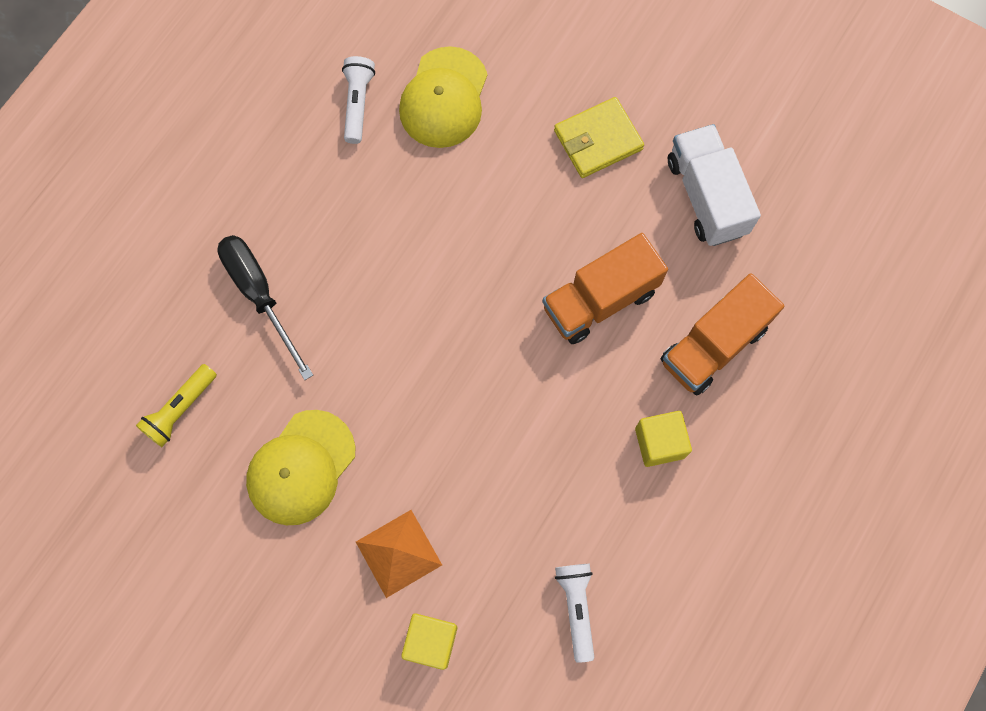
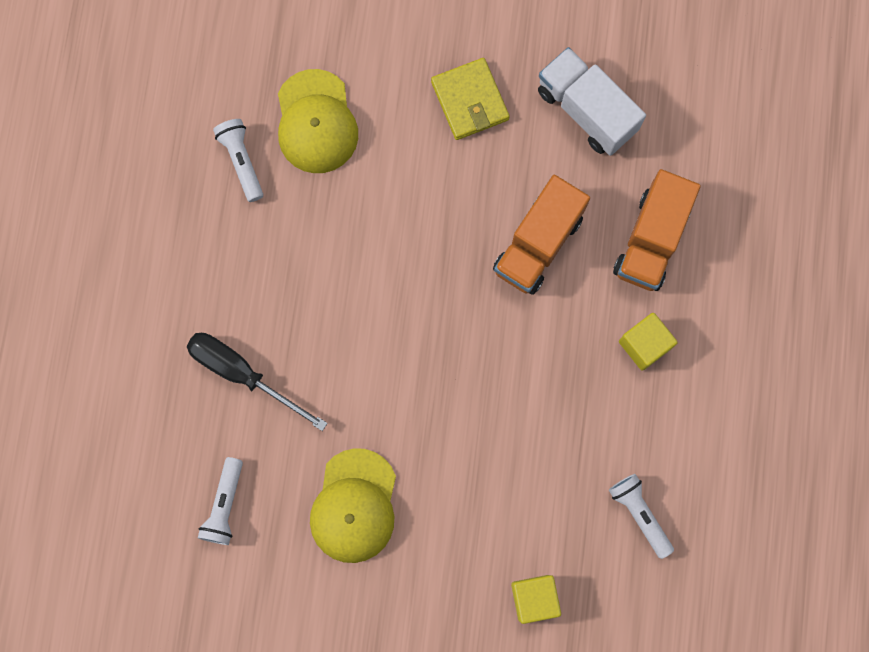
camera: 25 degrees left, 5 degrees up
(180, 409) = (225, 505): yellow flashlight -> white flashlight
(398, 553) = (472, 539): orange pyramid -> none
(598, 140) = (470, 101): yellow wallet -> yellow wallet turned 60 degrees counterclockwise

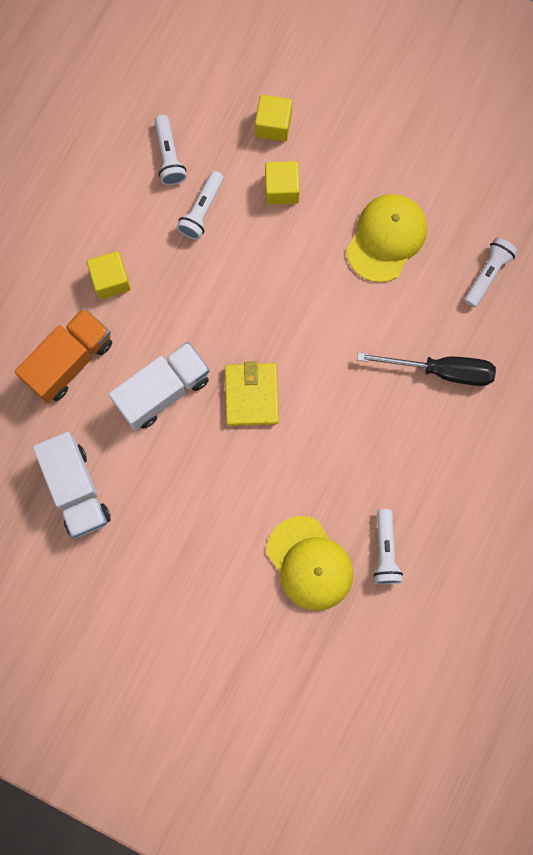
camera: 160 degrees left, 0 degrees up
(243, 374) = (441, 371): black screwdriver -> black screwdriver turned 45 degrees counterclockwise
(316, 122) = (309, 563): yellow cap -> yellow cap turned 135 degrees clockwise
(470, 101) = (171, 534): yellow wallet -> yellow wallet (251, 395)
(495, 522) = (281, 189): none -> yellow cube
(538, 244) = (162, 391): orange truck -> white truck
(576, 462) = (202, 210): none -> white flashlight

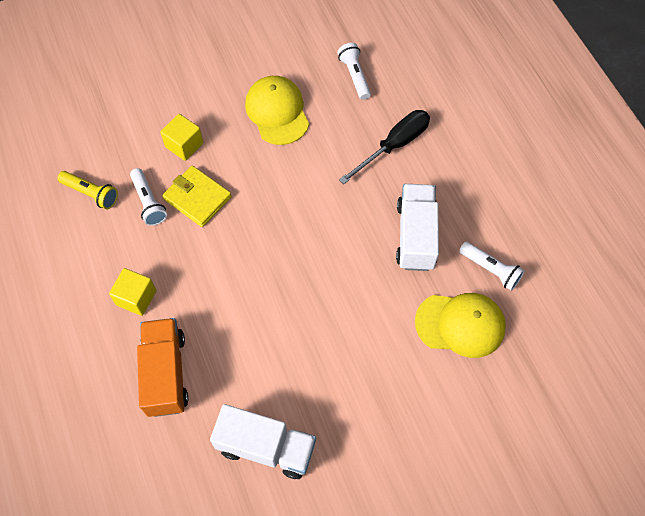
camera: 50 degrees left, 15 degrees down
(162, 391) = (249, 326): white truck -> white truck (415, 236)
(169, 156) = (91, 193): white flashlight -> yellow flashlight
(251, 395) = (306, 270): yellow wallet -> yellow wallet (197, 198)
(273, 125) = (138, 118): yellow cube -> none

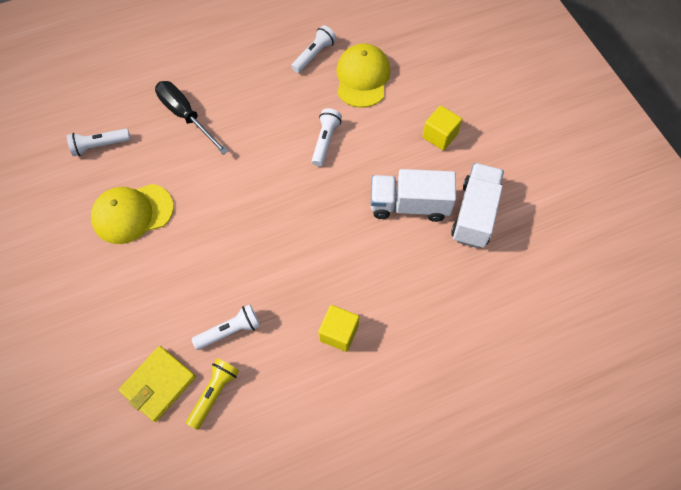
camera: 90 degrees left, 0 degrees up
(166, 373) = (415, 299): orange truck -> none
(184, 145) = (162, 301): yellow cube -> yellow cube (440, 136)
(197, 198) = (228, 283): yellow wallet -> yellow wallet (158, 384)
(365, 283) = (325, 141): none -> white flashlight
(415, 236) = (281, 104): white truck -> white truck (409, 205)

